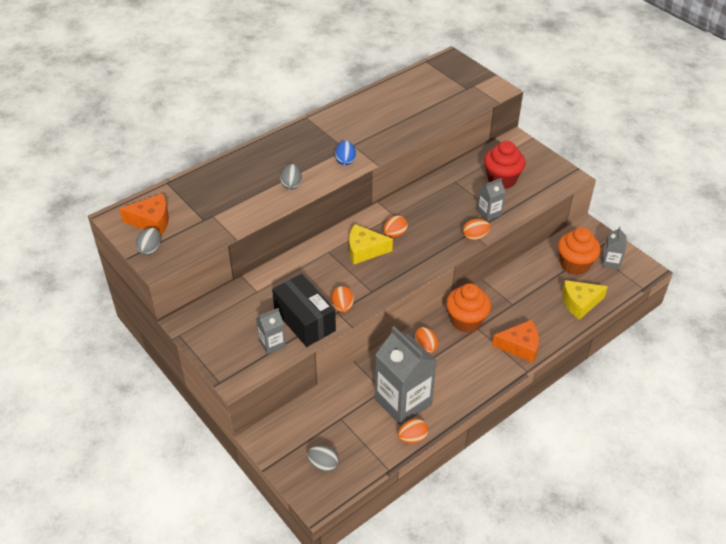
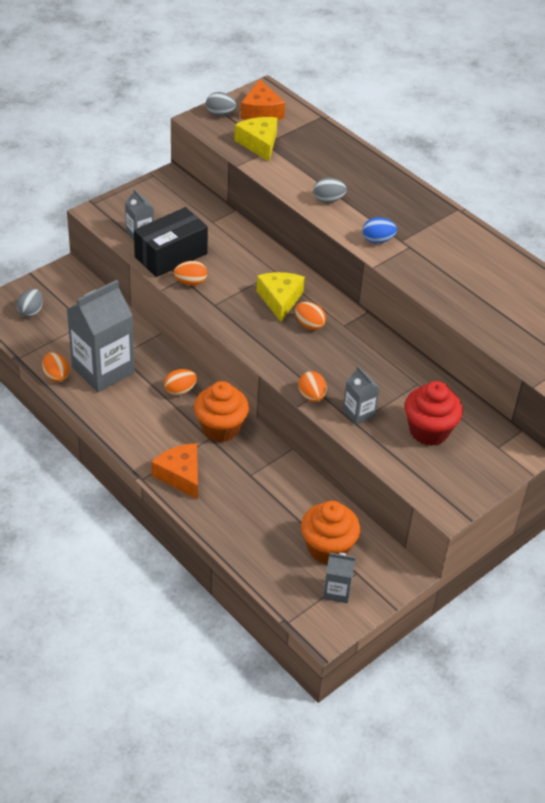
camera: 85 degrees right, 0 degrees up
(520, 346) = (180, 475): orange cheese -> orange cheese turned 150 degrees clockwise
(580, 303) = (255, 545): yellow cheese -> yellow cheese (259, 143)

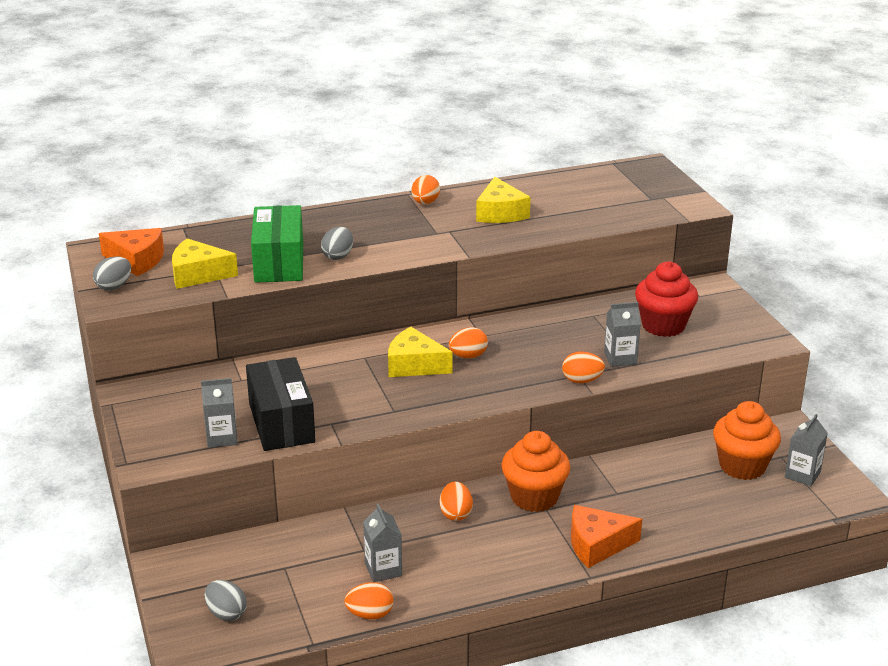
camera: 65 degrees left, 15 degrees down
(103, 370) = (383, 569): grey carton -> grey carton, size x0.49
(190, 282) = (342, 419): orange egg -> orange egg (425, 203)
(300, 175) = (279, 262): none -> green box
(377, 240) = (427, 244): blue egg -> none
(461, 267) = (500, 213): none -> yellow cheese

